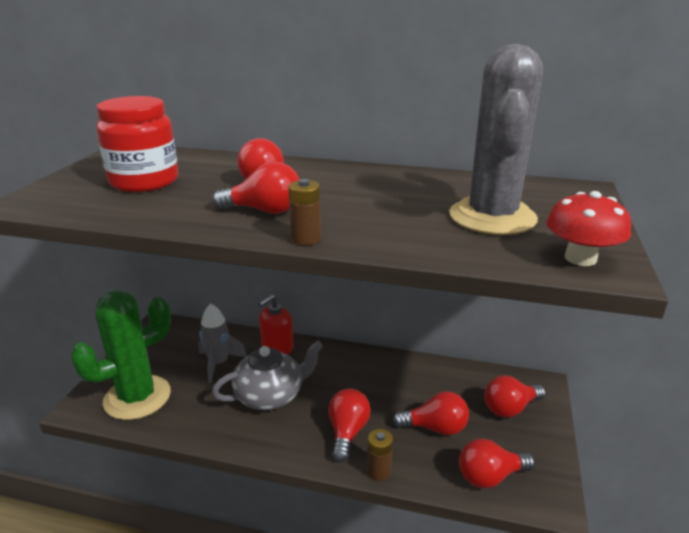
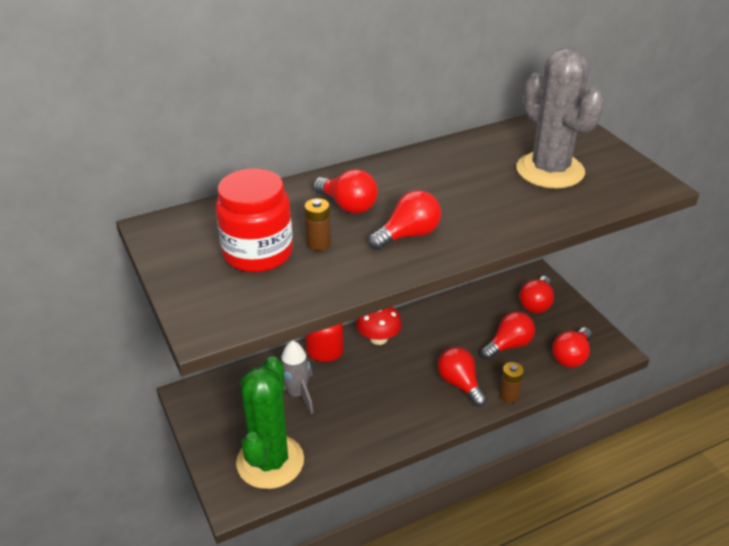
camera: 40 degrees left, 10 degrees up
(270, 396) = (373, 393): grey teapot -> none
(306, 239) = (478, 245): brown battery -> brown battery (318, 243)
(580, 258) = (634, 183): red mushroom -> red mushroom (378, 338)

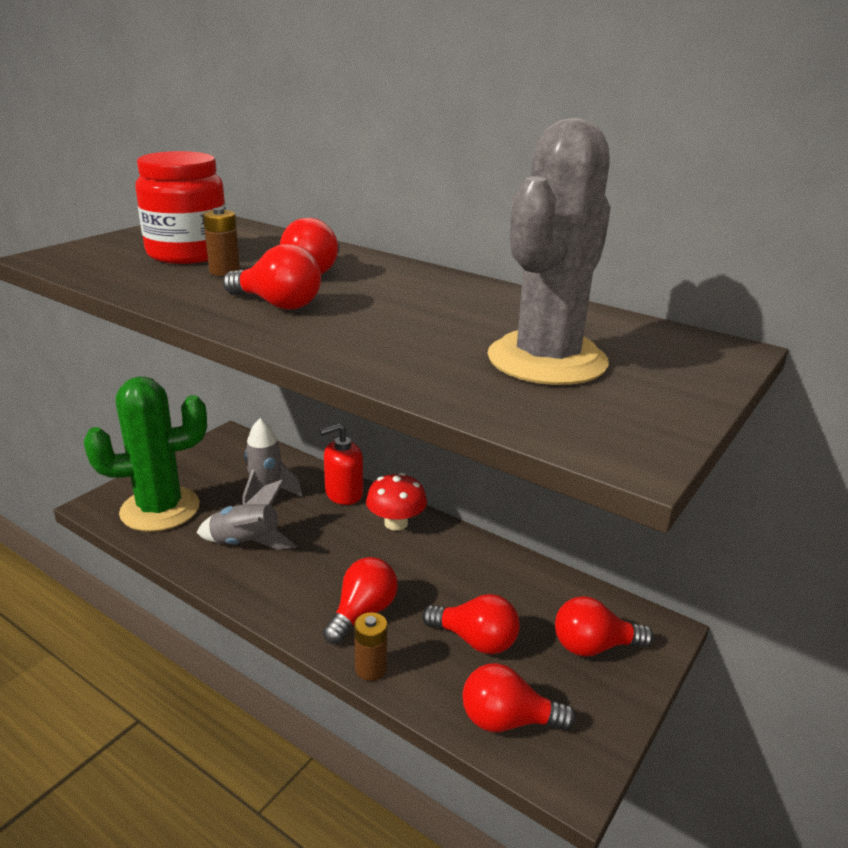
camera: 60 degrees right, 10 degrees down
(351, 420) = (246, 543): none -> grey rocket

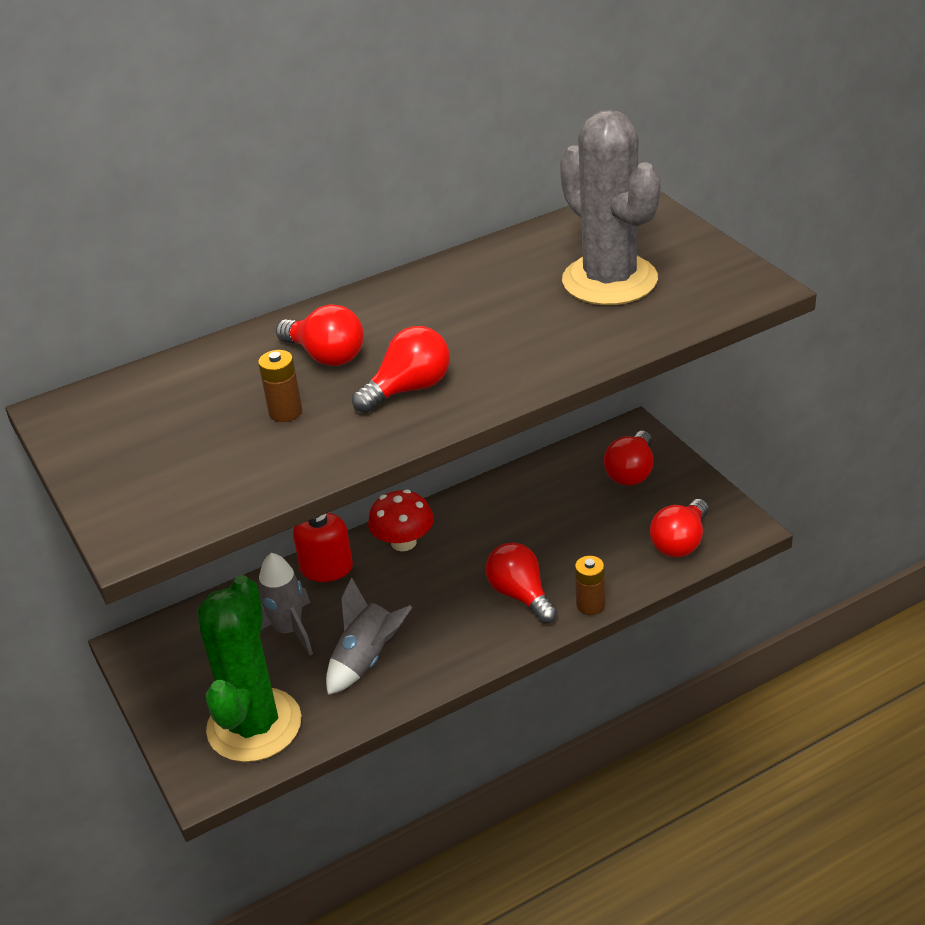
camera: 60 degrees left, 10 degrees up
(188, 254) = (202, 432): red jar -> none
(475, 640) = (591, 535): red light bulb -> none

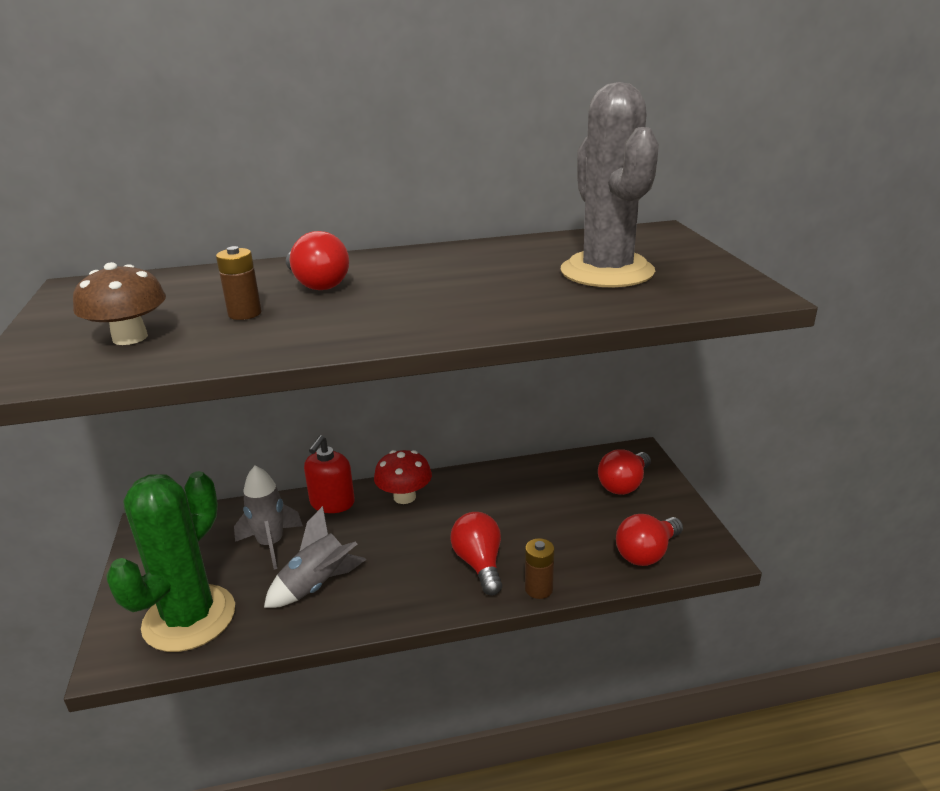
camera: 15 degrees right, 10 degrees down
(197, 467) = (130, 338): none -> brown mushroom
(409, 389) = (365, 315): red light bulb -> none

